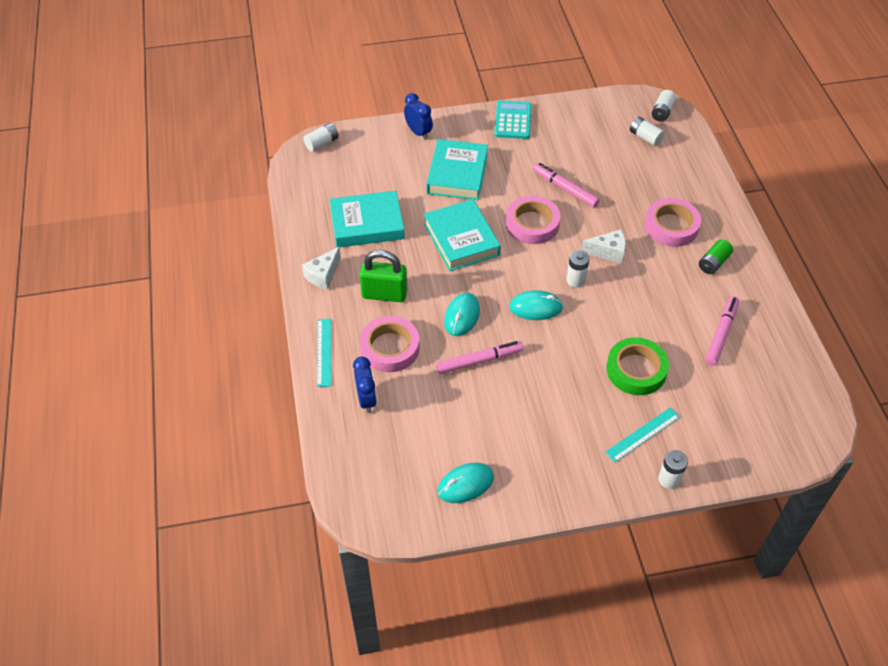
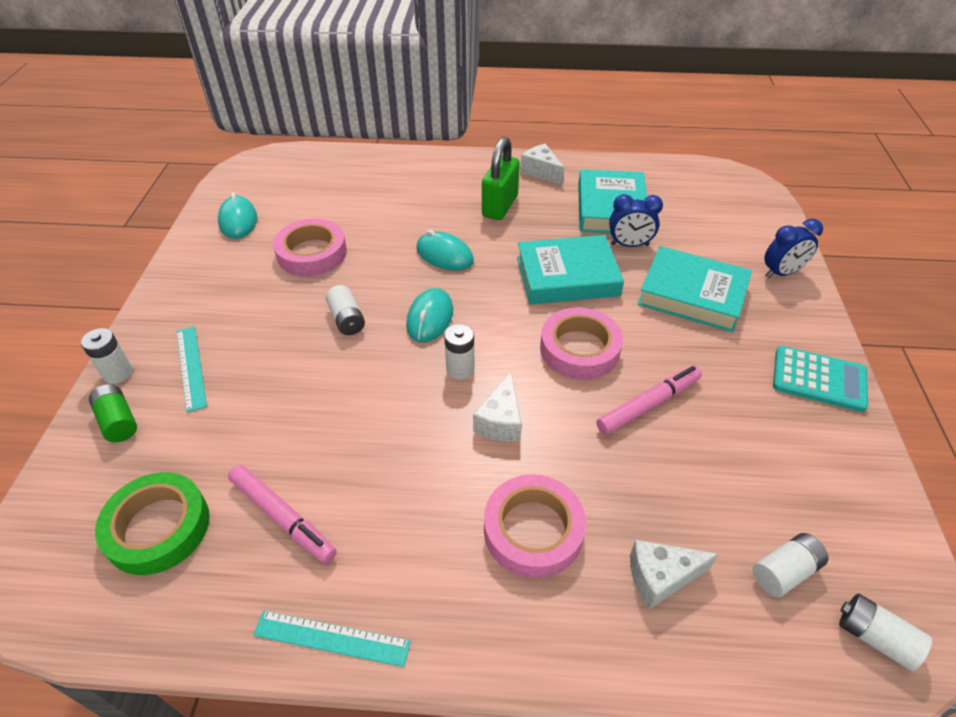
camera: 105 degrees right, 5 degrees down
(322, 143) = (756, 193): white battery -> white battery (347, 319)
(324, 352) = (441, 162): turquoise ruler -> turquoise ruler (332, 638)
(366, 399) = (371, 178): blue clock -> blue clock (629, 245)
(390, 348) = (425, 200): pink tape -> pink tape (312, 253)
(479, 361) = (375, 256): pink marker -> none
(636, 370) = (282, 390): green tape -> green tape (158, 527)
(671, 178) = (661, 577): none -> white cheese
(713, 263) = (428, 567): green battery -> green battery (118, 421)

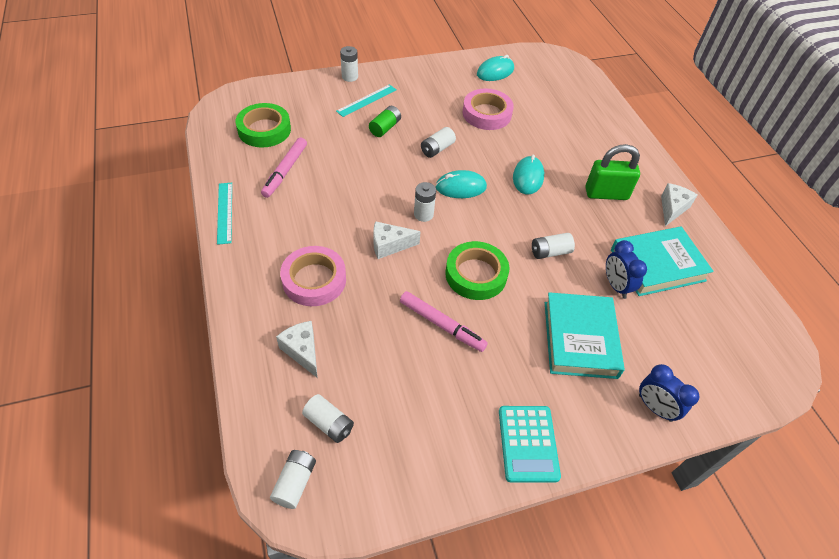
camera: 65 degrees right, 5 degrees up
(118, 421) = (319, 90): green battery -> green battery (385, 128)
(567, 276) = (550, 252): turquoise book -> white battery
(579, 349) = (476, 274): pink tape -> green tape

